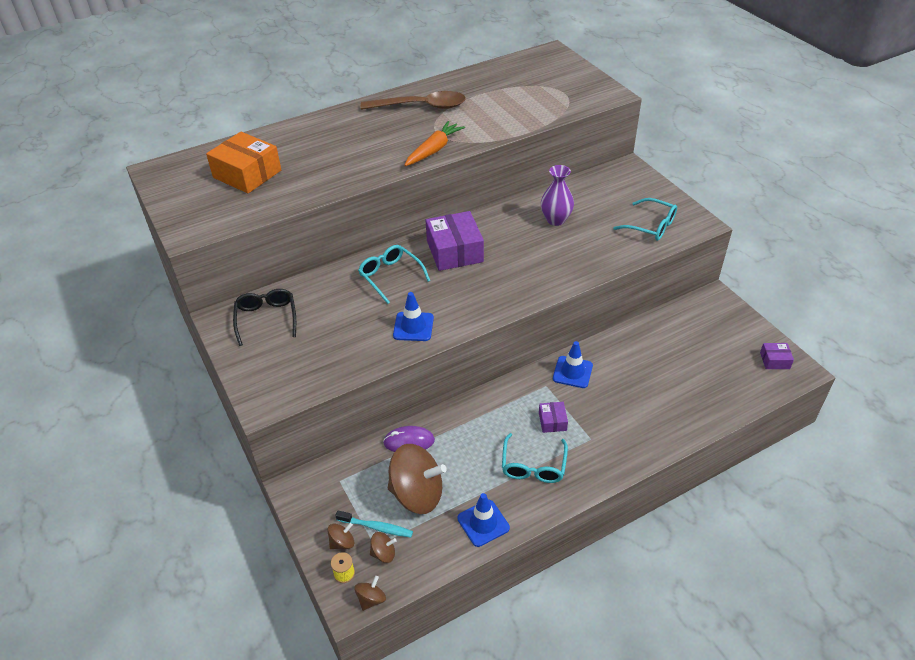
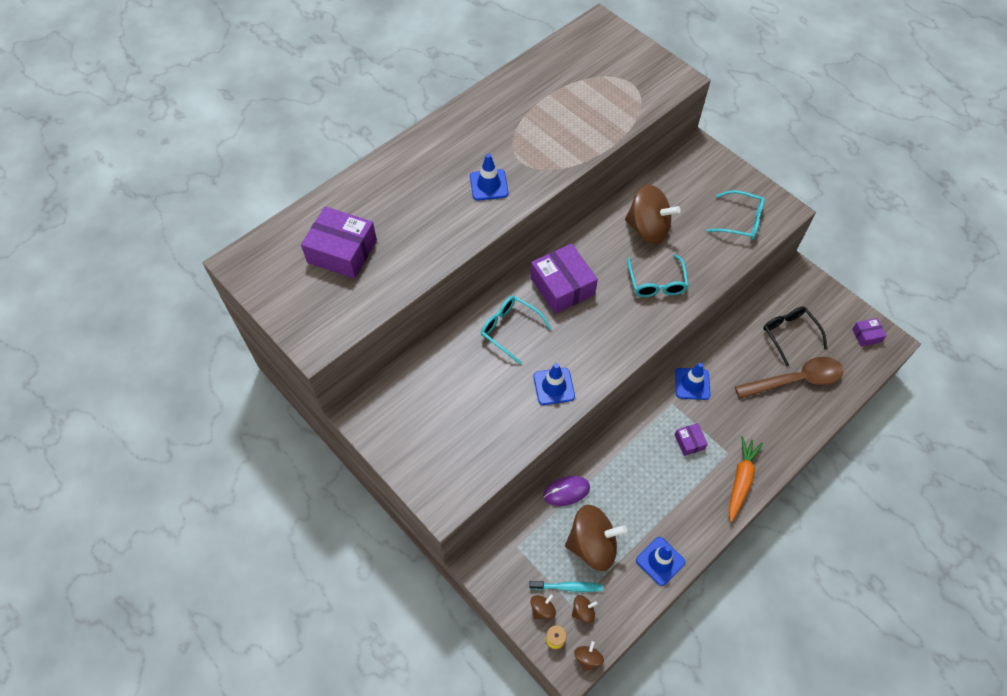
camera: 15 degrees left, 15 degrees up
(247, 174) = (342, 251): orange box -> purple box
(266, 318) = (406, 405): black glasses -> black glasses (789, 334)
(400, 145) = (489, 185): none -> blue traffic cone
(421, 106) = (490, 125): brown spoon -> brown spoon (795, 380)
(434, 150) = (525, 185): orange carrot -> orange carrot (741, 480)
(533, 466) = (686, 493): turquoise glasses -> turquoise glasses (656, 283)
(556, 220) = (648, 229): purple vase -> brown spinning top

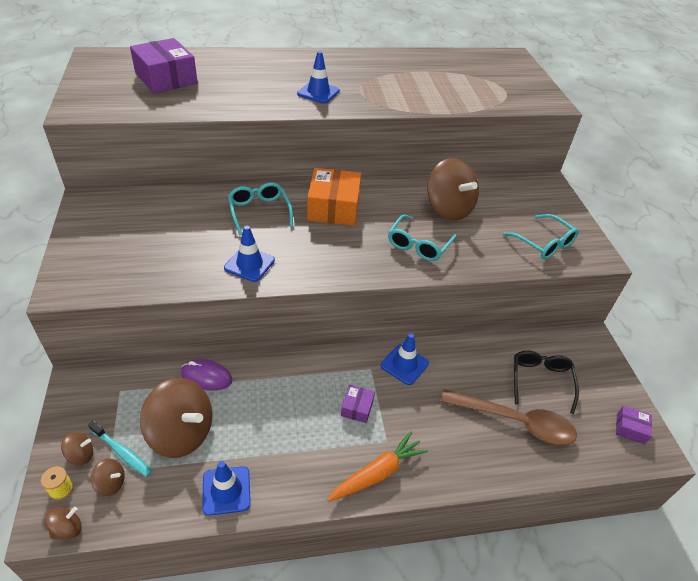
camera: 30 degrees right, 15 degrees down
(562, 286) = (333, 208): purple box -> orange box

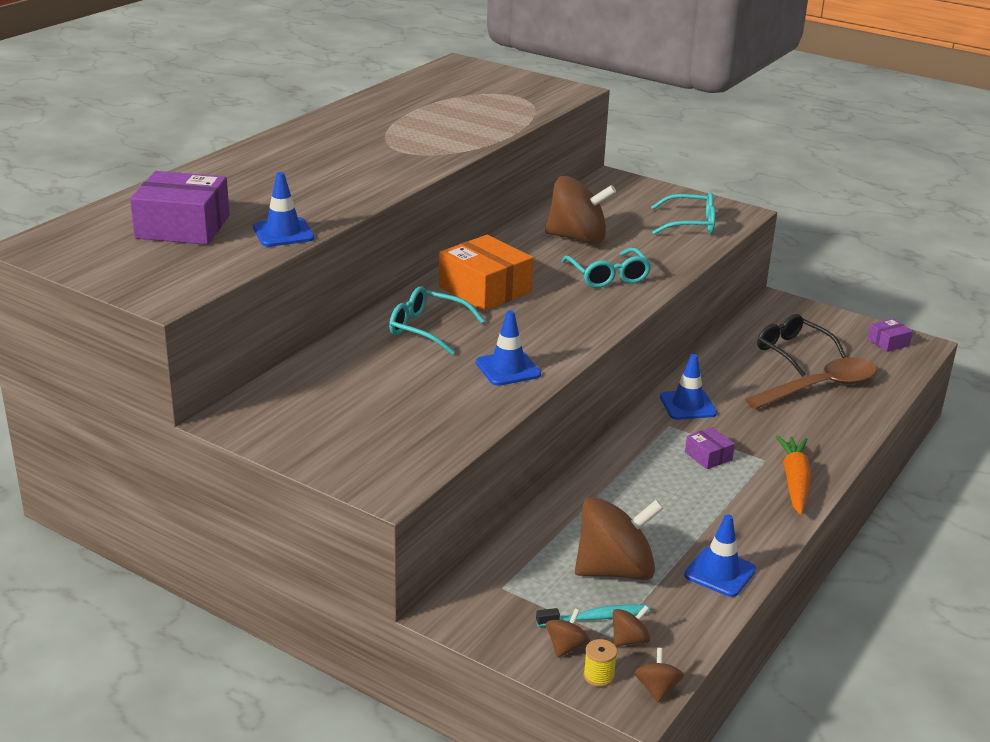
camera: 45 degrees left, 15 degrees down
(206, 376) = (555, 523): purple mouse -> none
(318, 92) = (367, 169): blue traffic cone -> blue traffic cone (283, 233)

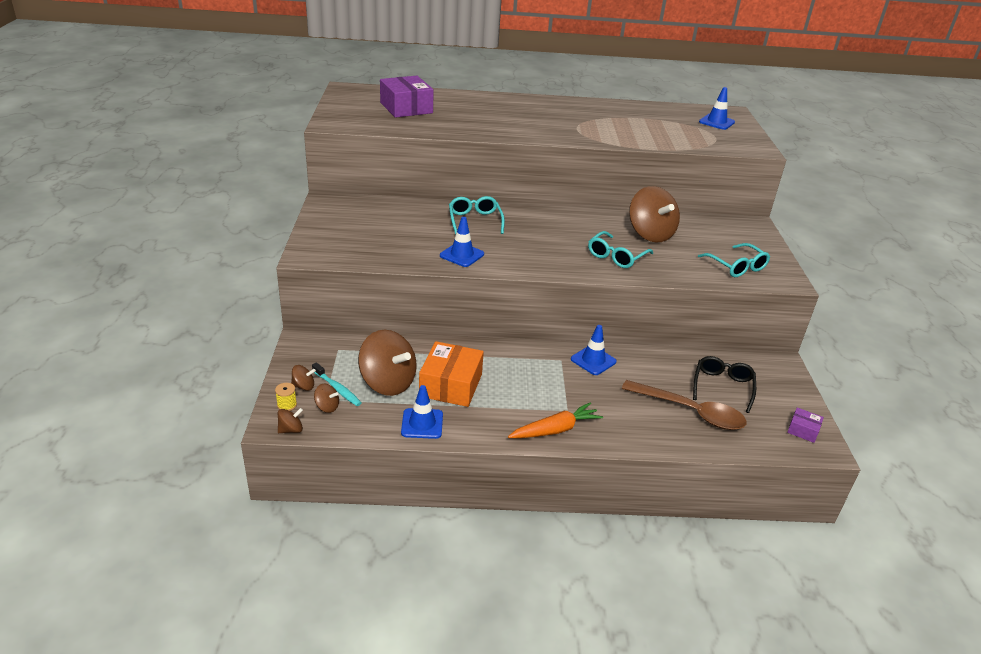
camera: 55 degrees right, 5 degrees up
(283, 233) = (431, 128): blue traffic cone -> blue traffic cone (716, 122)
(485, 289) = (542, 224): orange box -> orange box (450, 385)
(708, 456) = (544, 385): purple box -> none

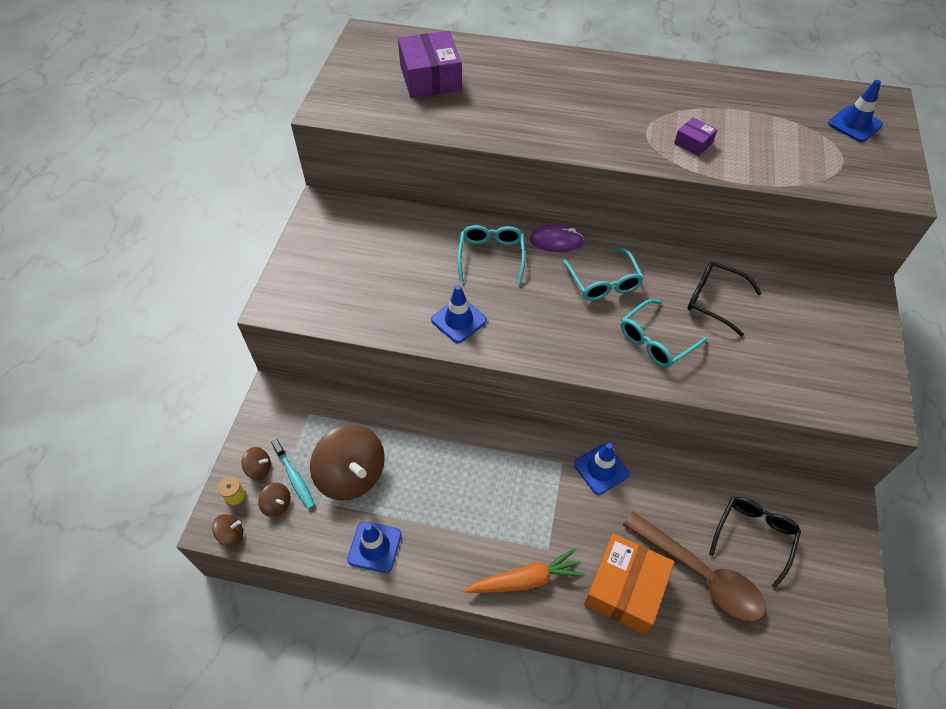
camera: 15 degrees right, 20 degrees up
(450, 385) = (421, 488): orange box -> orange box (625, 589)
(522, 210) = (556, 241): none -> purple mouse
(650, 234) = (714, 300): brown spinning top -> black glasses
(737, 267) = (816, 377): turquoise glasses -> turquoise glasses (604, 282)
(803, 430) = (839, 628): purple box -> purple box (693, 143)

